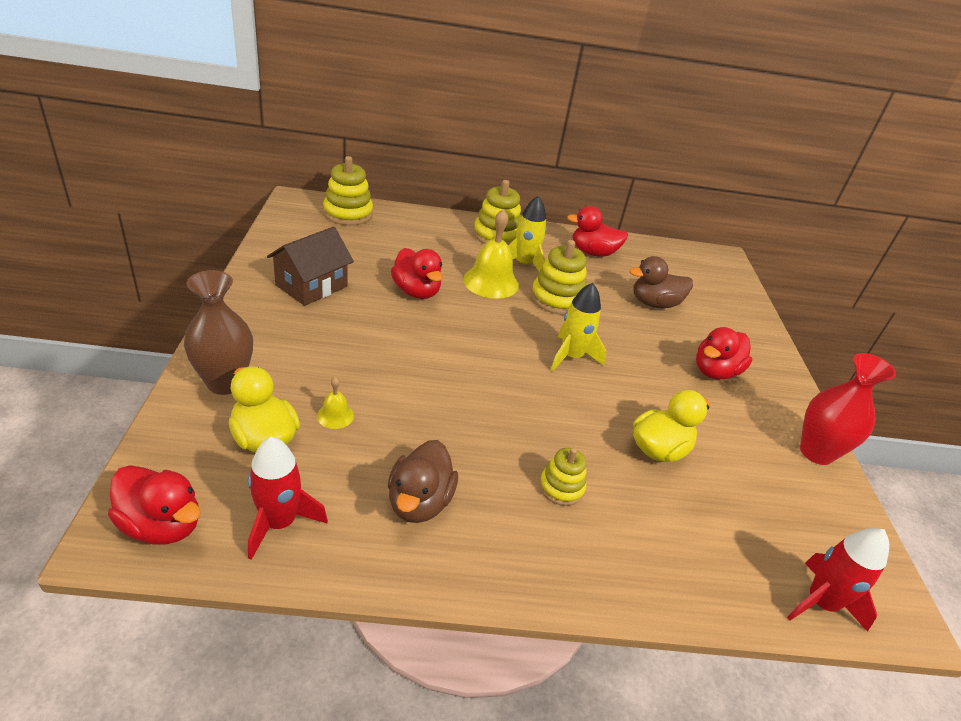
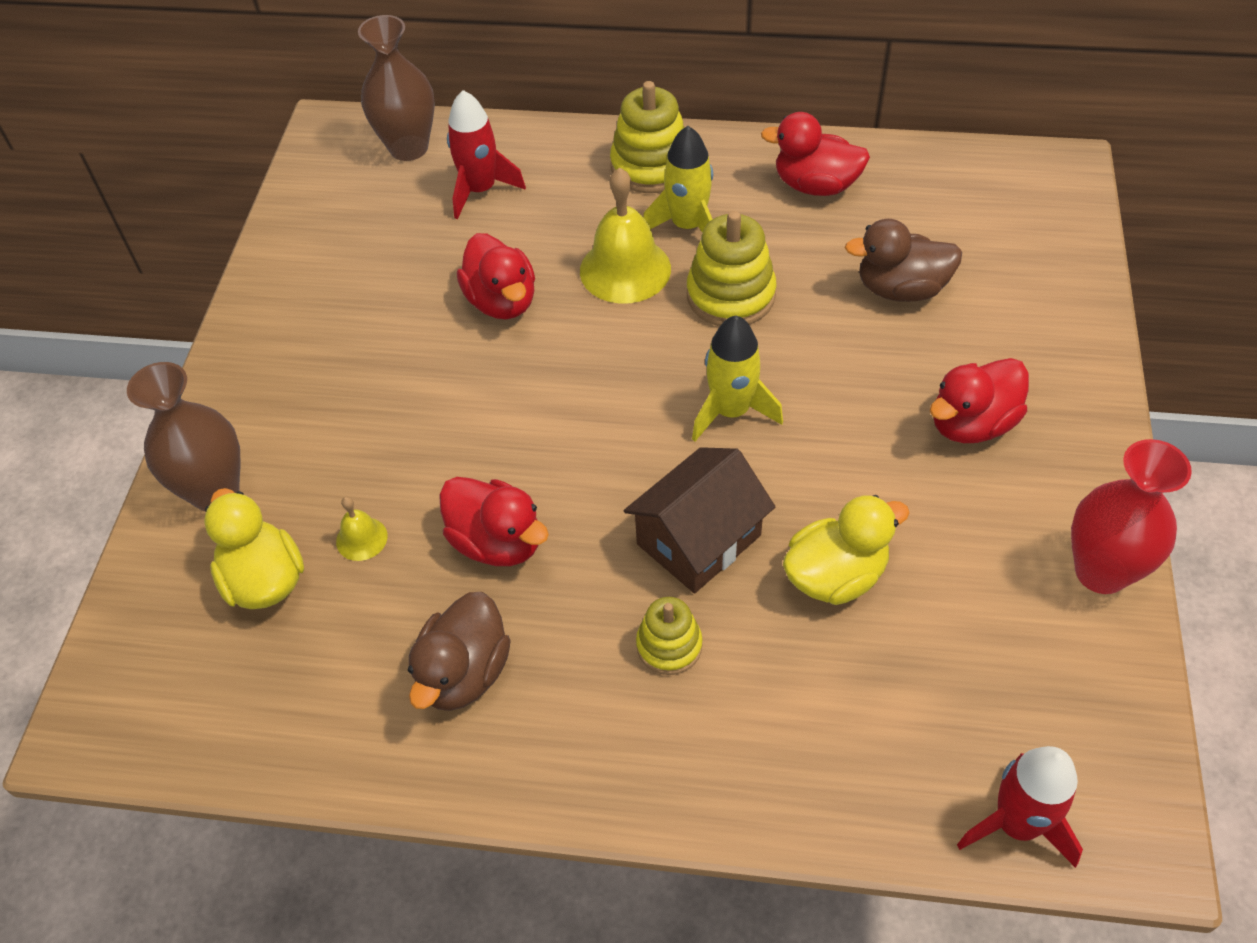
camera: 15 degrees right, 15 degrees up
(162, 525) = (138, 712): red duck -> red duck (497, 542)
(279, 522) = (279, 707): red rocket -> red rocket (480, 190)
(311, 286) = (342, 305): brown house -> brown house (698, 539)
(348, 214) = (409, 148): yellow stacking toy -> brown vase

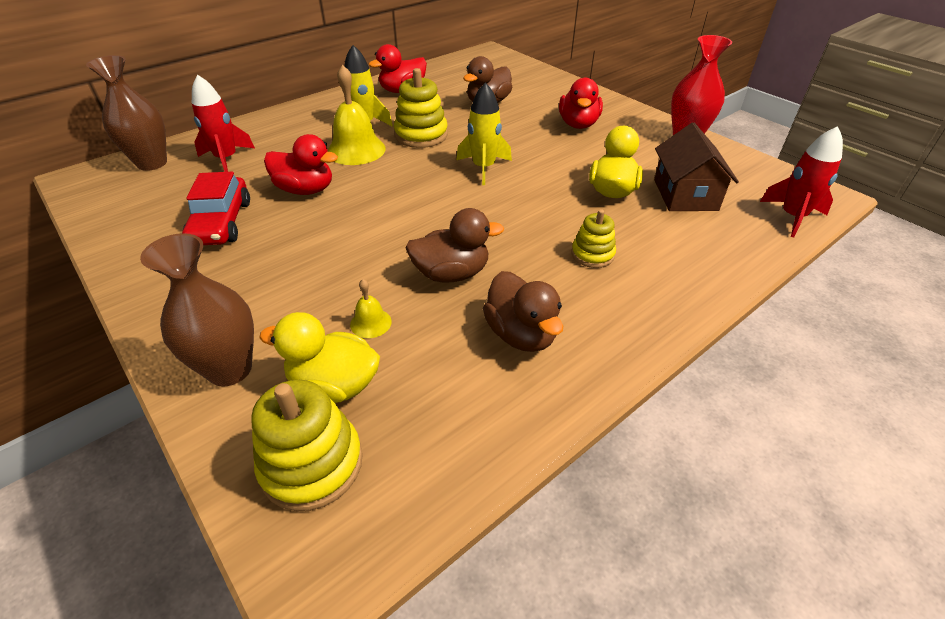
camera: 50 degrees left, 10 degrees down
(380, 294) = (221, 223): none -> red car
(497, 542) = (451, 273): red duck -> brown duck
(651, 166) = (314, 115): yellow stacking toy -> yellow stacking toy (312, 464)
(698, 539) = (542, 213): brown house -> brown house (685, 195)

